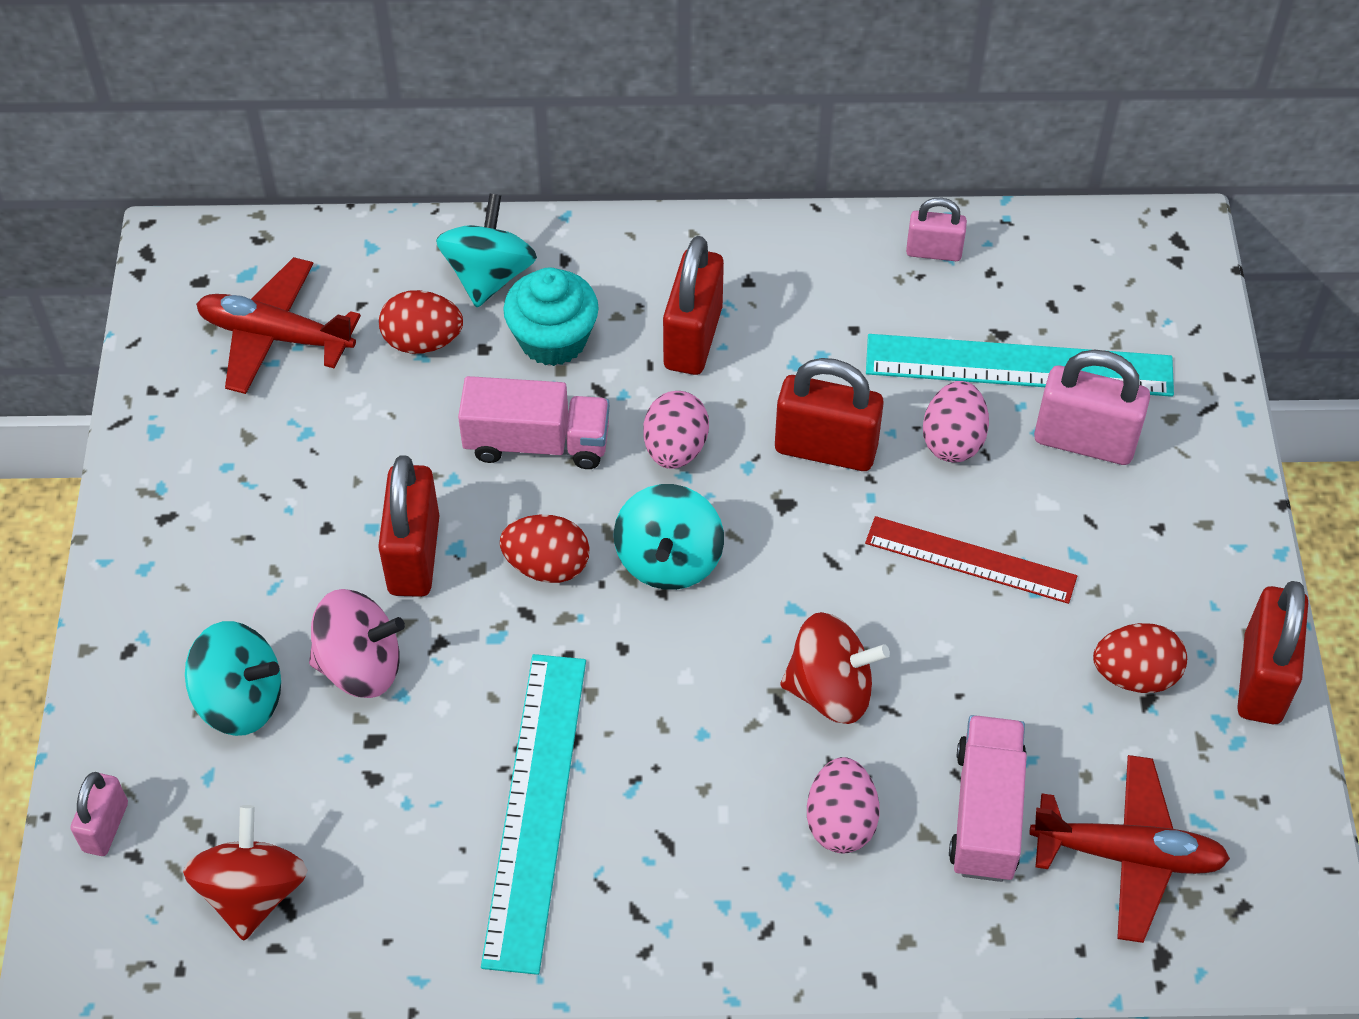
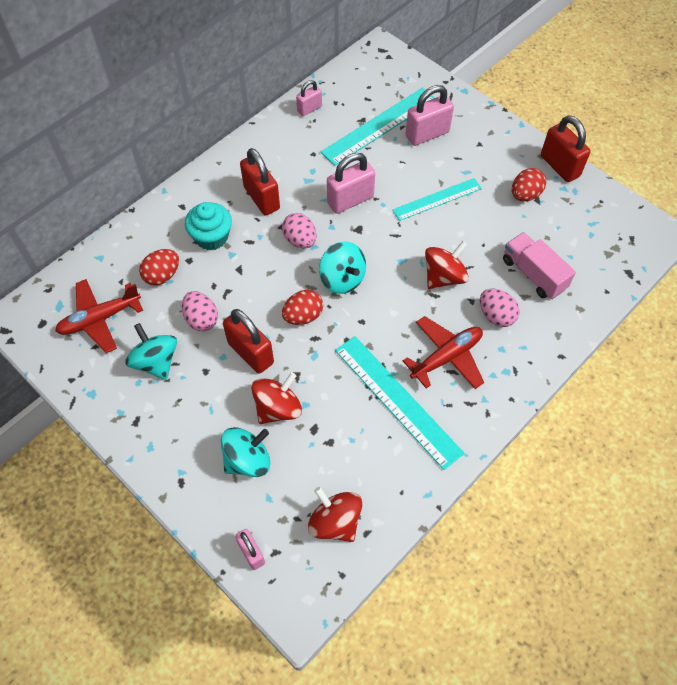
camera: 45 degrees left, 5 degrees up
(360, 666) = (278, 408): pink spinning top -> red spinning top
(489, 276) = (160, 233): turquoise spinning top -> turquoise spinning top (156, 362)
(537, 443) = (249, 277): pink truck -> none
(825, 449) = (350, 200): red padlock -> pink padlock
(953, 440) = (387, 165): pink egg -> pink egg (201, 319)
(970, 560) = (437, 199): red ruler -> turquoise ruler
(1128, 855) = (586, 251): red plane -> red plane (446, 357)

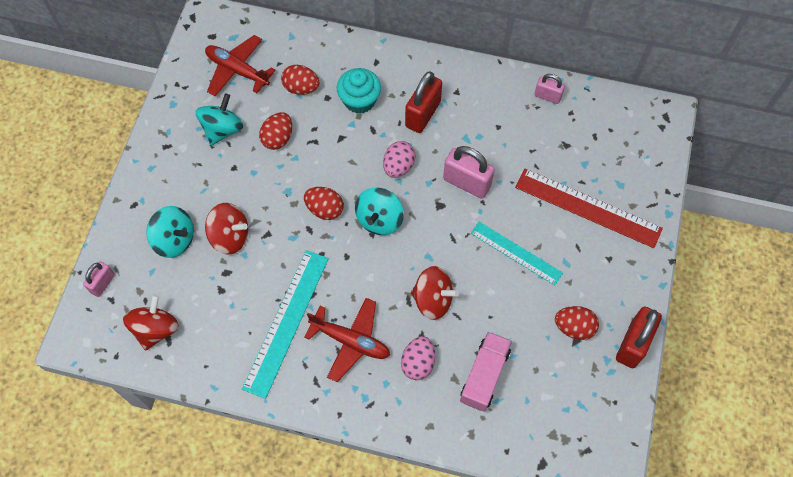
camera: 60 degrees right, 5 degrees up
(201, 319) = (278, 138): pink egg -> red egg
(250, 353) = (268, 190): red padlock -> none
(380, 126) = (569, 163): turquoise ruler -> none
(427, 134) = (588, 207): pink padlock -> red ruler

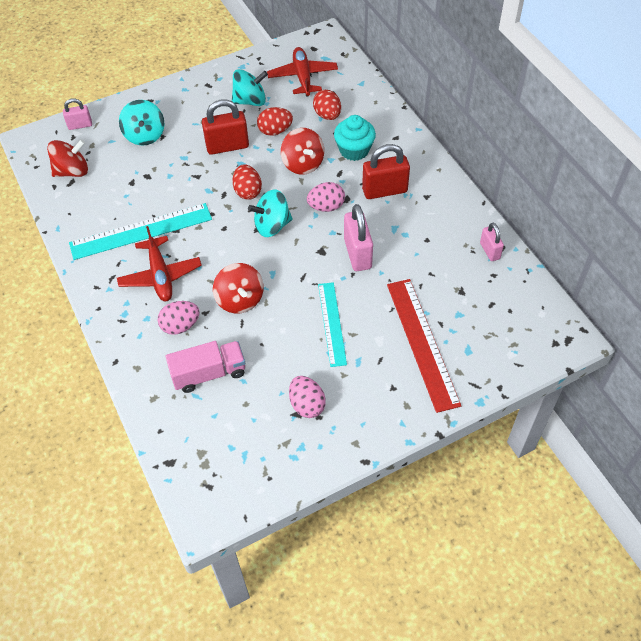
camera: 50 degrees right, 10 degrees down
(230, 236) = (175, 159): red spinning top -> red spinning top (303, 164)
(574, 327) = (307, 405): red egg -> pink egg
(633, 344) = (333, 456): red padlock -> red padlock (227, 146)

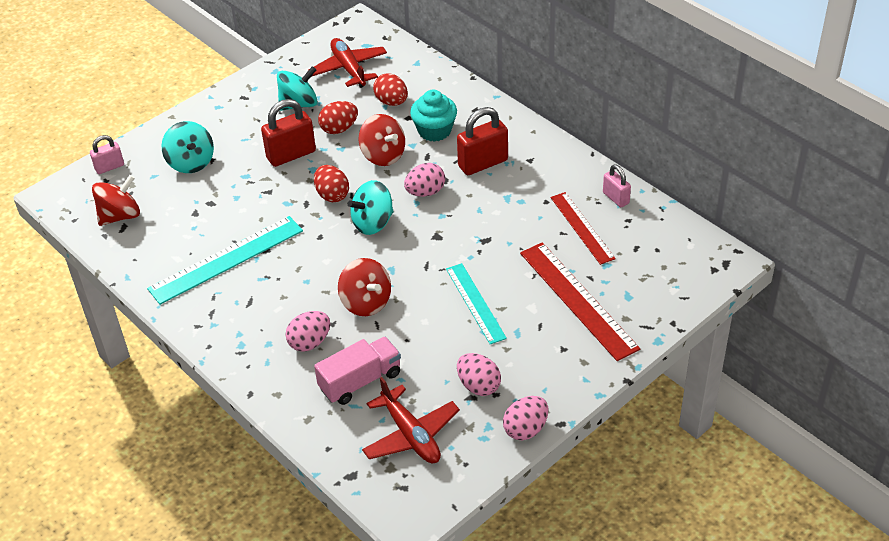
camera: 15 degrees left, 10 degrees down
(160, 275) = (267, 298): red plane -> red plane (410, 435)
(333, 458) = (525, 429): none -> pink egg
(357, 254) = (477, 230): pink padlock -> none
(450, 272) = (582, 227): none -> red ruler

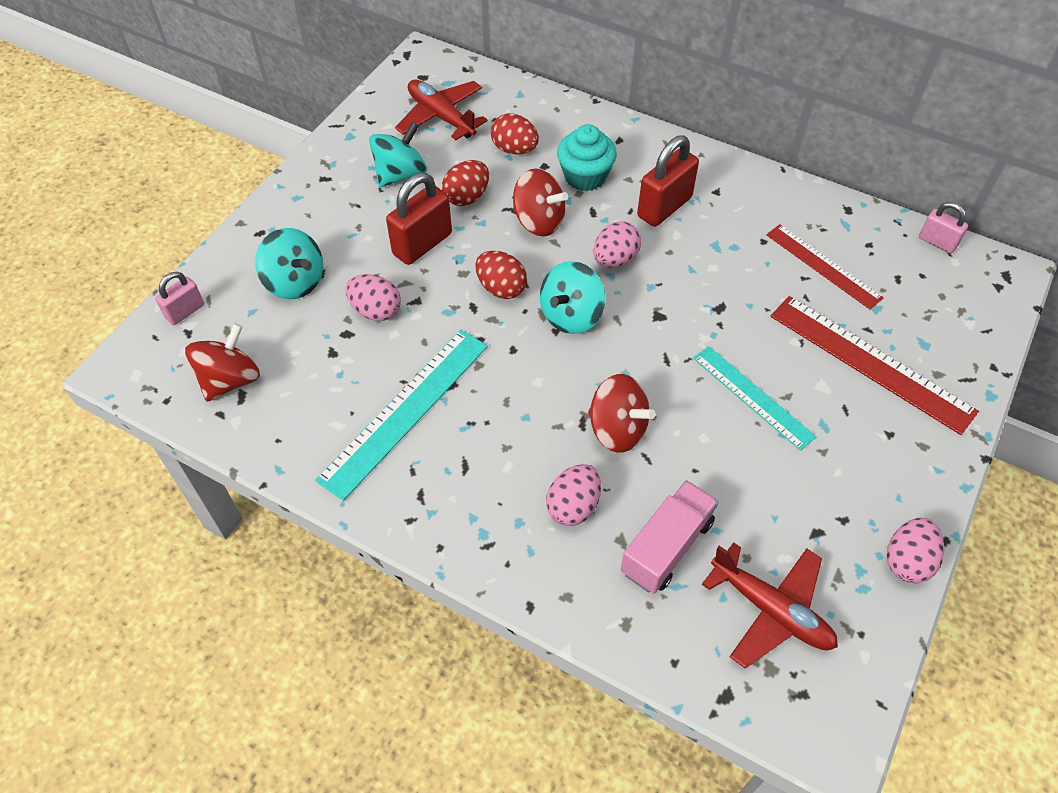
camera: 20 degrees left, 10 degrees up
(478, 386) = (817, 513): pink egg -> pink egg (376, 310)
(615, 198) = (840, 220): pink padlock -> pink padlock (937, 242)

